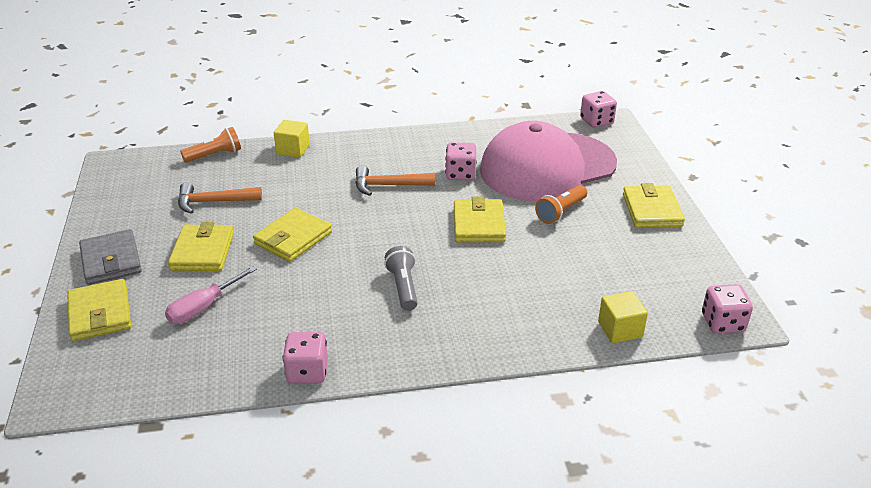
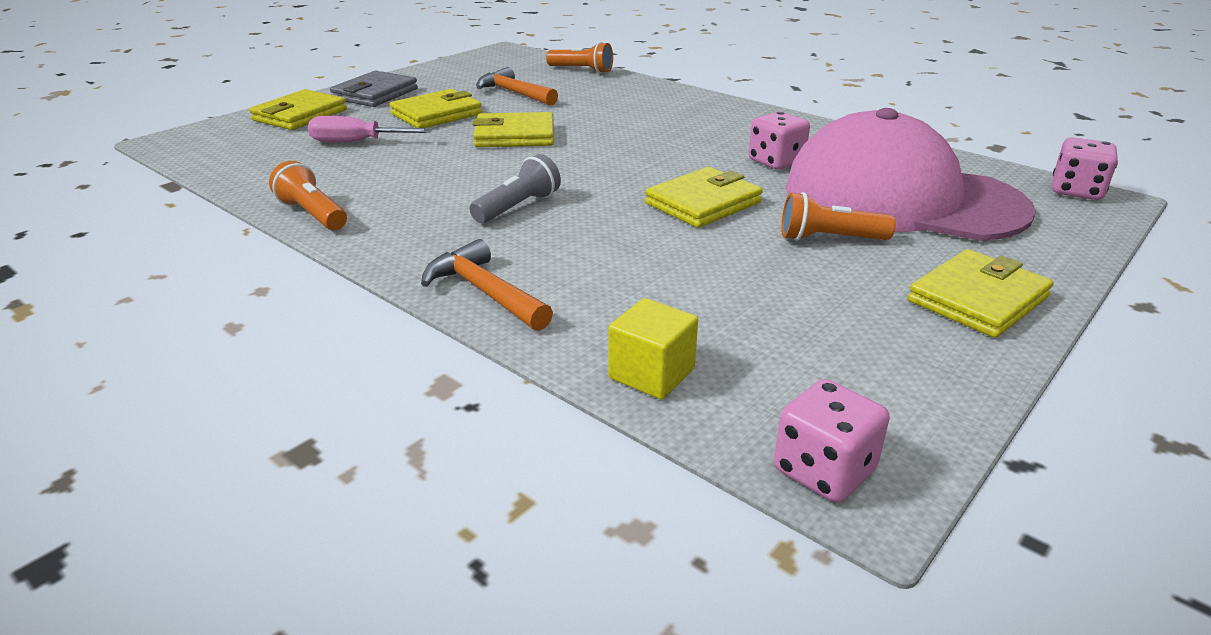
camera: 50 degrees right, 5 degrees down
(293, 150) = (651, 88): yellow cube -> none
(307, 372) = (312, 214): pink dice -> orange flashlight
(388, 185) = (679, 140): orange hammer -> orange hammer (485, 292)

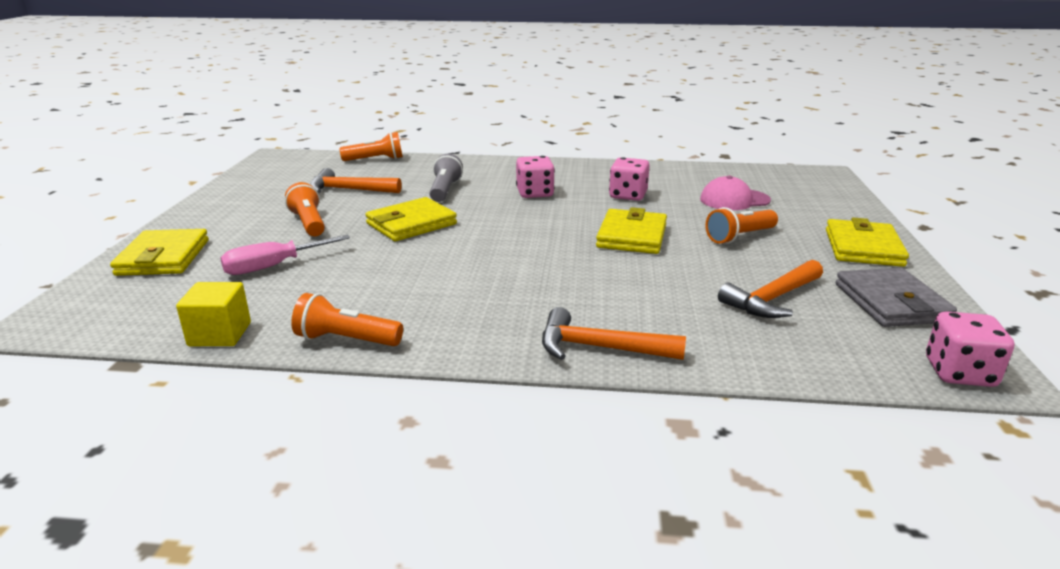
camera: 35 degrees left, 5 degrees down
(375, 94) = (213, 219): grey wallet -> grey wallet (891, 303)
(436, 114) = (309, 223): yellow wallet -> orange flashlight
(518, 207) = (512, 278): grey flashlight -> grey flashlight (445, 190)
(651, 374) = (793, 358): yellow cube -> yellow cube (220, 334)
(742, 312) = (772, 299): none -> orange hammer
(902, 198) = (734, 200): pink cap -> pink cap, size x0.41
(1076, 191) = (805, 172): pink dice -> pink dice (535, 193)

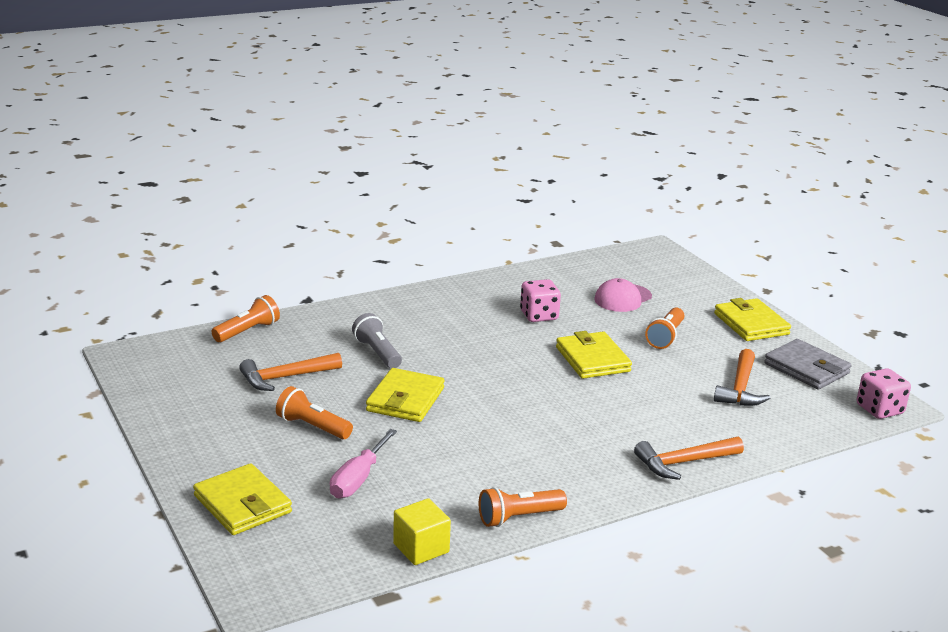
camera: 35 degrees left, 0 degrees up
(535, 193) = (461, 334): pink dice -> none

